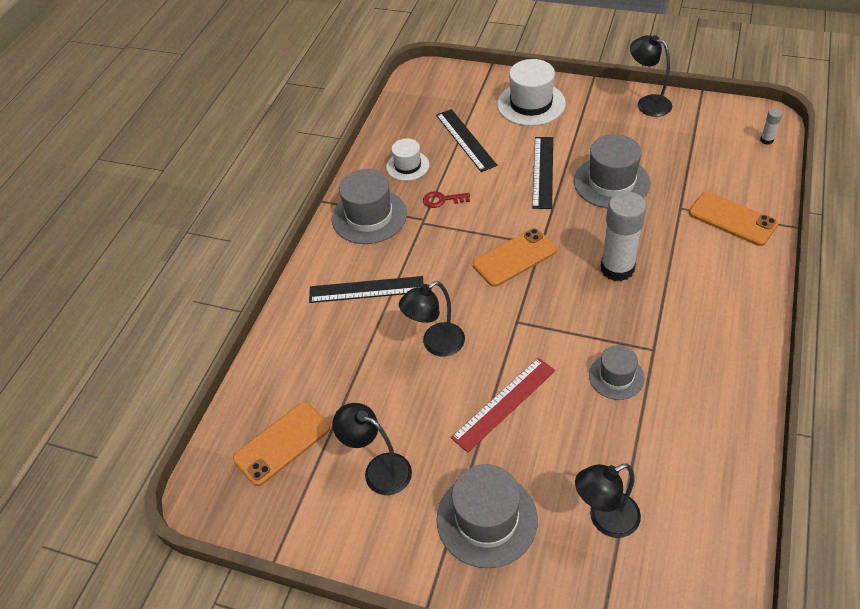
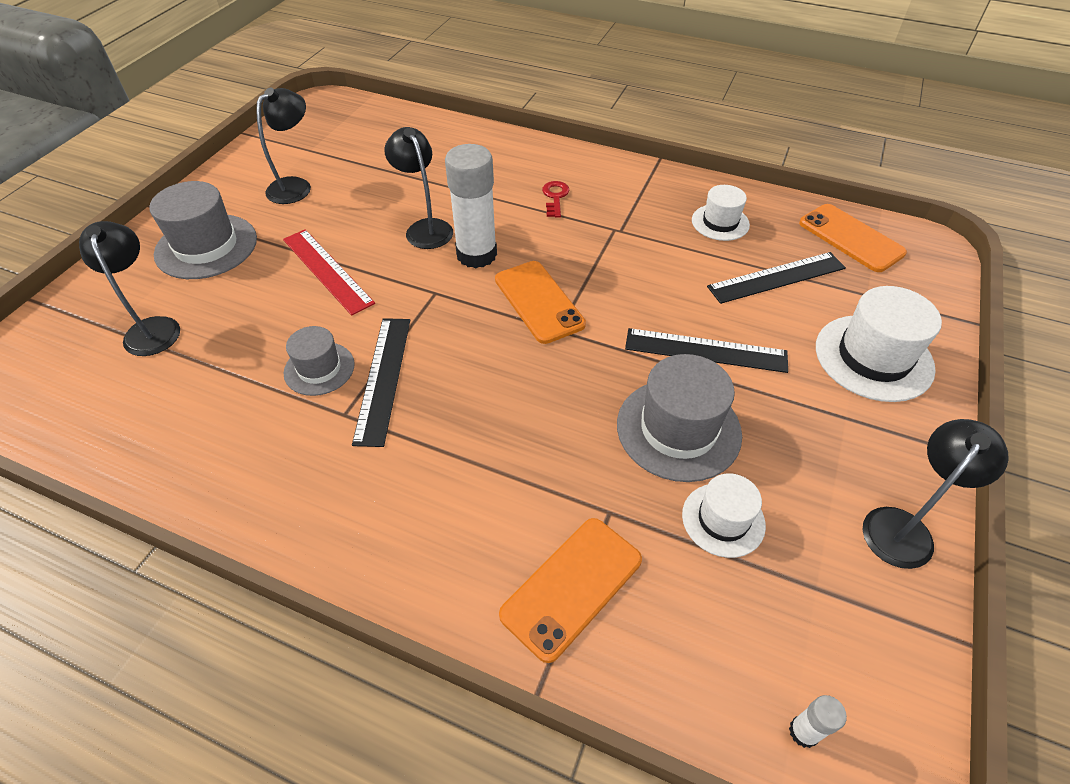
camera: 90 degrees right, 0 degrees up
(282, 443) = (351, 136): orange phone -> orange phone (850, 238)
(366, 289) = (517, 185): black ruler -> black ruler (383, 378)
(369, 216) = (630, 190): grey hat -> none
(442, 200) = (653, 247): red key -> red key (555, 197)
(617, 268) = (495, 402): white glue stick -> white glue stick (476, 254)
(668, 164) = (723, 519): none -> white hat

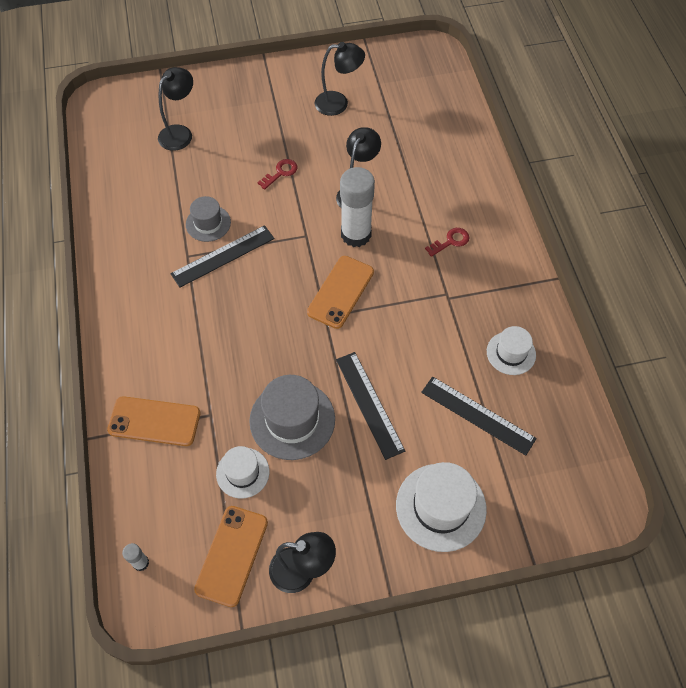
camera: 55 degrees right, 10 degrees up
(206, 246) = (254, 105): grey hat -> none
(327, 270) = (281, 173): red ruler -> red key
(850, 238) = (568, 446): orange phone -> orange phone (232, 555)

